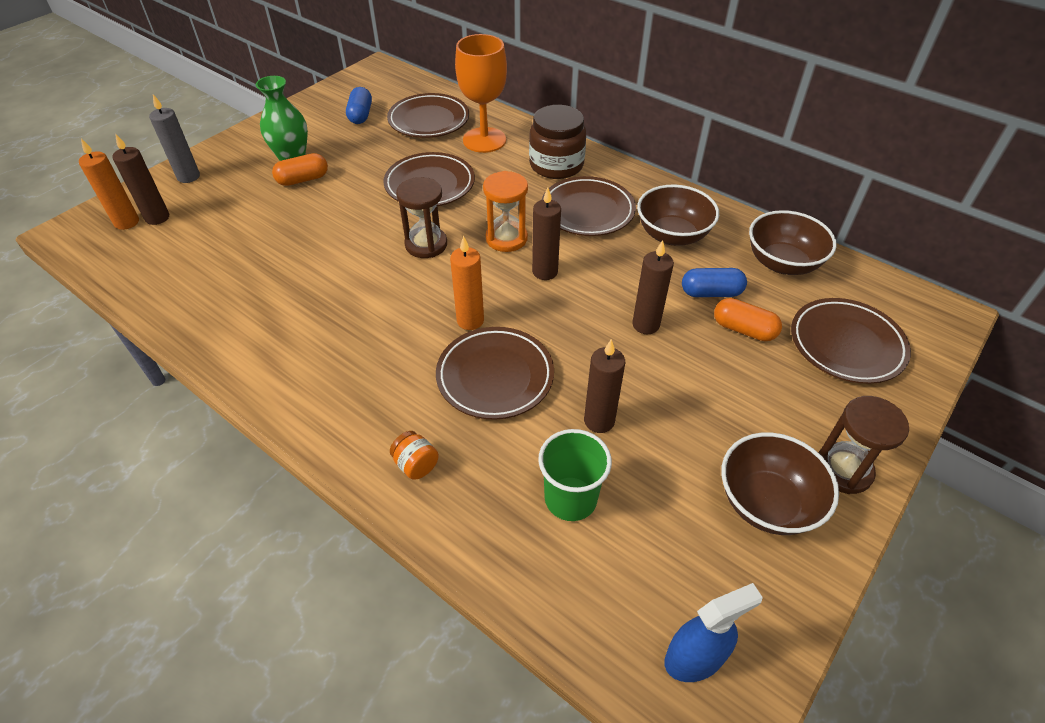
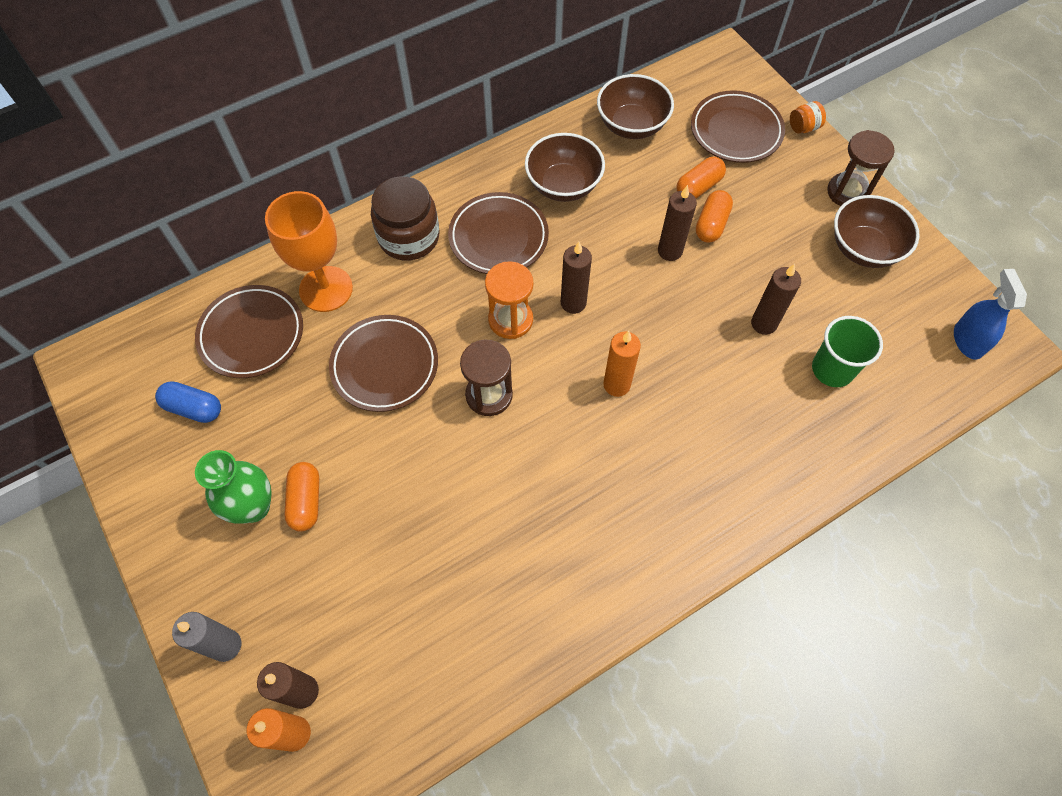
camera: 70 degrees left, 15 degrees up
(416, 465) = (773, 472): orange jar -> orange jar (803, 127)
(495, 376) = (693, 384): brown plate -> none
(702, 350) = (711, 224): none -> orange capsule
(711, 293) = (648, 189): blue capsule -> none

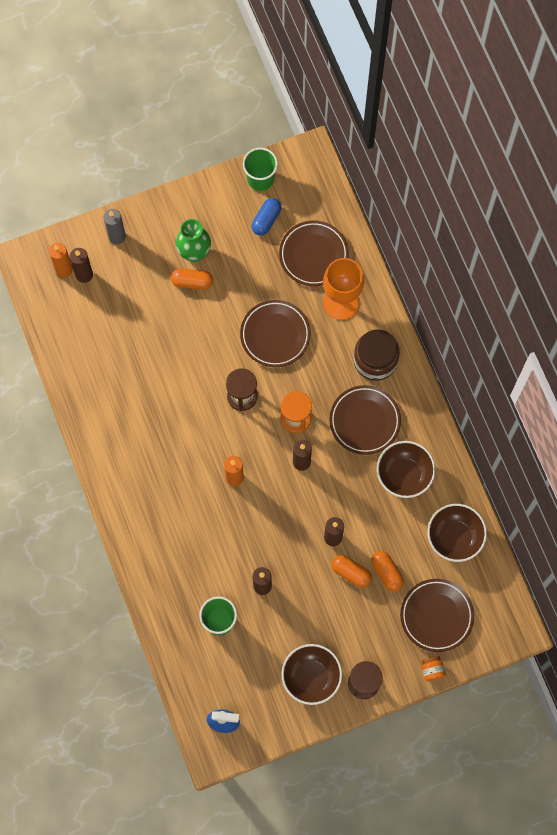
camera: 100 degrees right, 10 degrees up
(121, 428) = (260, 179): none -> green cup

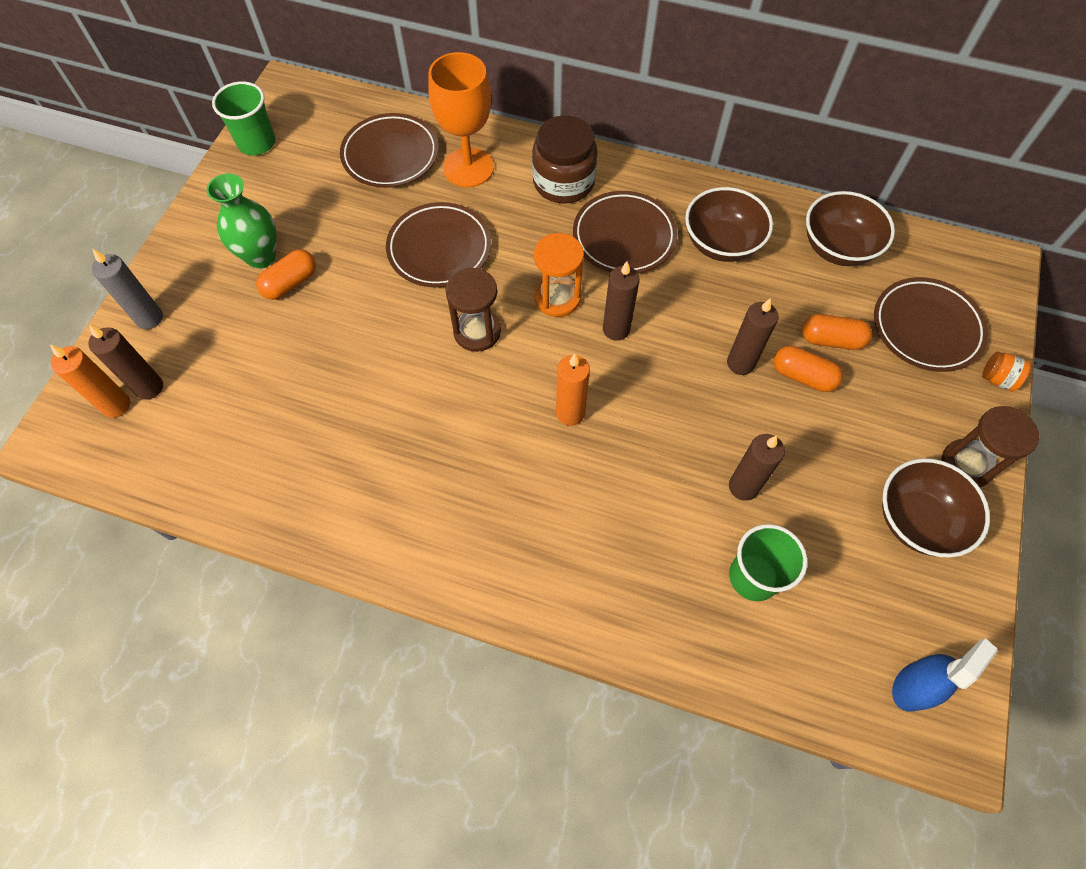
camera: 50 degrees left, 10 degrees down
(266, 220) = (305, 168): blue capsule -> none
(351, 573) = (803, 376): orange capsule -> orange capsule turned 45 degrees clockwise

